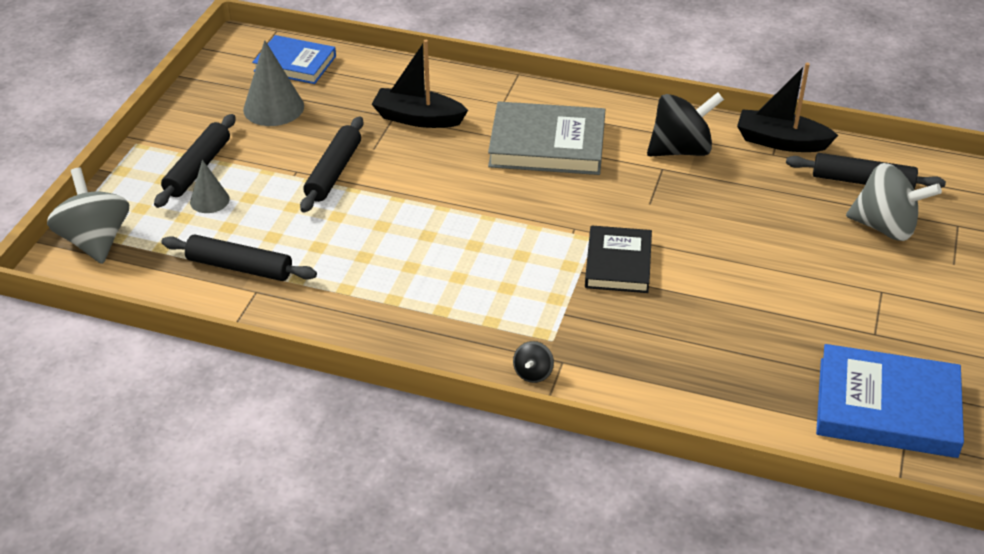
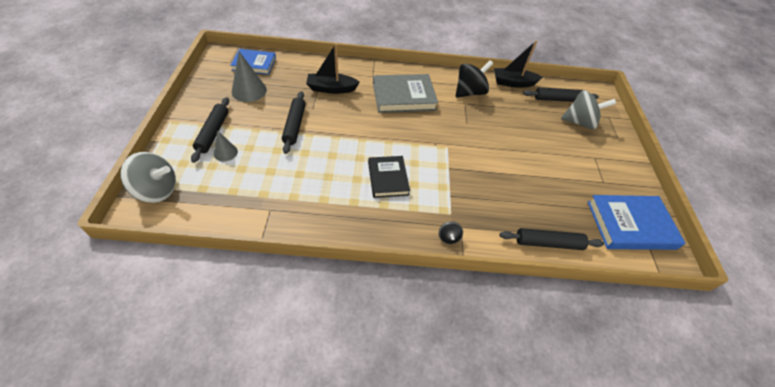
camera: 20 degrees left, 10 degrees up
(95, 241) = (157, 190): grey spinning top -> grey spinning top turned 135 degrees clockwise
(240, 267) = (255, 195): black rolling pin -> black rolling pin (548, 243)
(618, 263) = (465, 160): black book -> black book (388, 178)

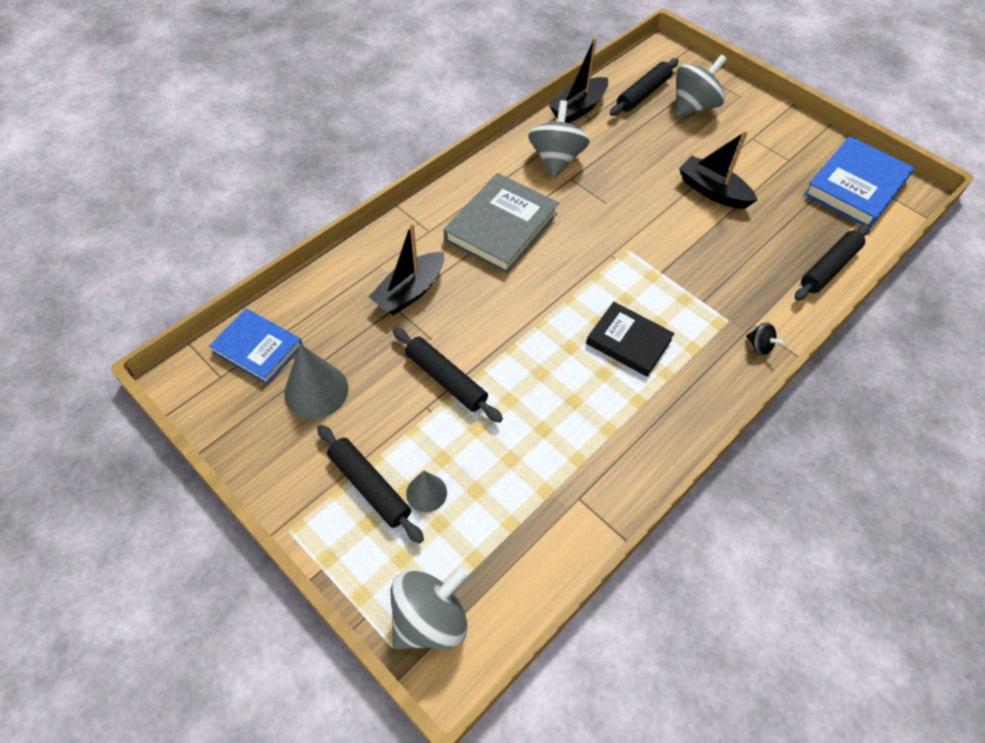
camera: 45 degrees left, 5 degrees up
(254, 64) = (258, 348): blue book -> blue book turned 75 degrees clockwise
(469, 92) = (556, 159): black spinning top -> grey spinning top
(532, 160) = (712, 191): none -> black boat

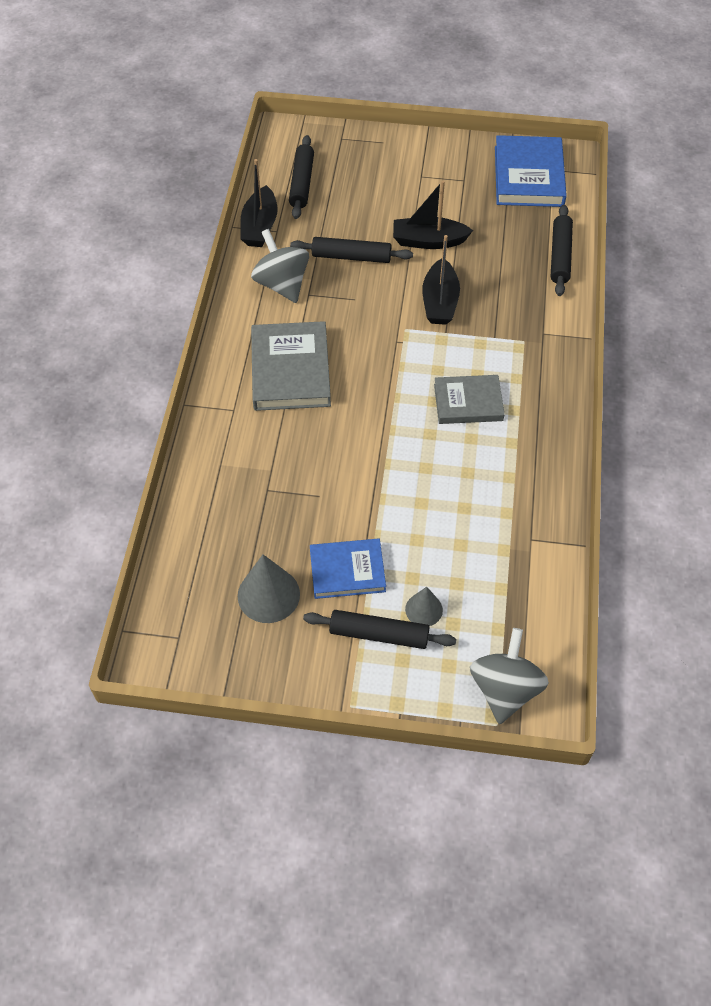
camera: 35 degrees left, 0 degrees up
(258, 348) = (187, 595): blue book -> blue book (347, 571)
(410, 292) = (267, 470): black boat -> black boat (439, 302)
(446, 379) = (361, 519): black rolling pin -> black rolling pin (351, 257)
(628, 342) = (468, 402): black book -> grey book
(693, 106) = (352, 172): grey spinning top -> none
(759, 346) = (560, 348): black spinning top -> none

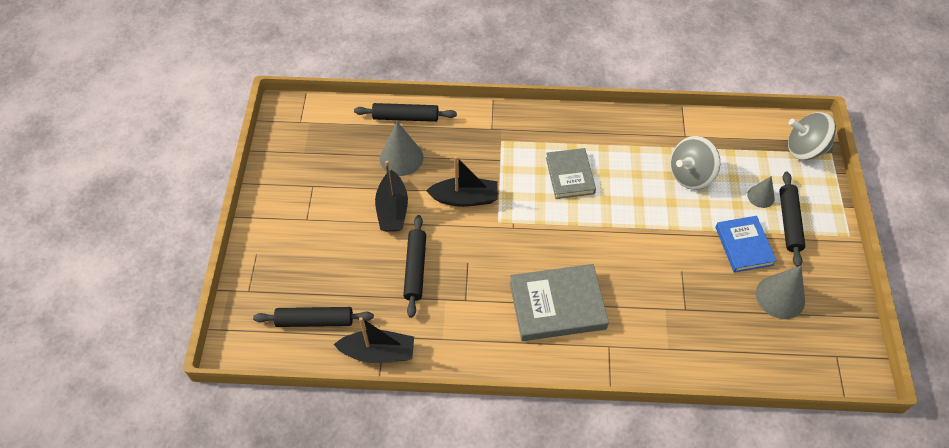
camera: 95 degrees left, 0 degrees up
(282, 284) = (455, 323): grey spinning top -> grey spinning top (690, 175)
(499, 250) = (401, 158): none -> grey cone
(529, 176) = (308, 138): blue book -> none

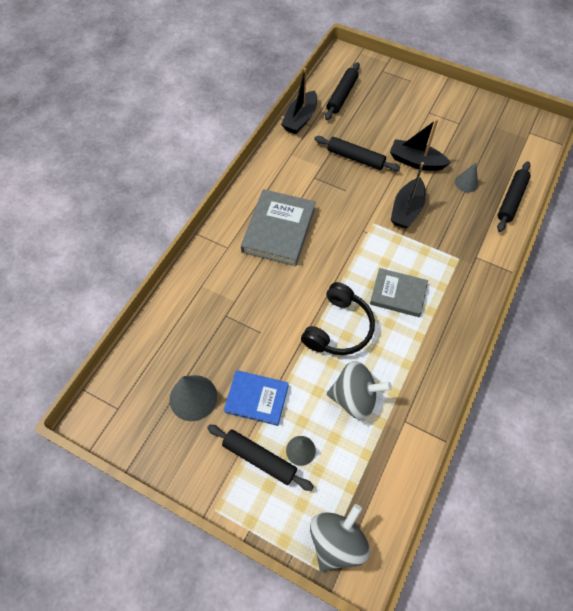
camera: 115 degrees right, 5 degrees up
(401, 158) = (466, 183): grey cone -> grey cone, size x0.60
(634, 209) = (338, 328): none -> black headphones
(690, 175) = (354, 397): grey spinning top -> grey spinning top turned 105 degrees clockwise

